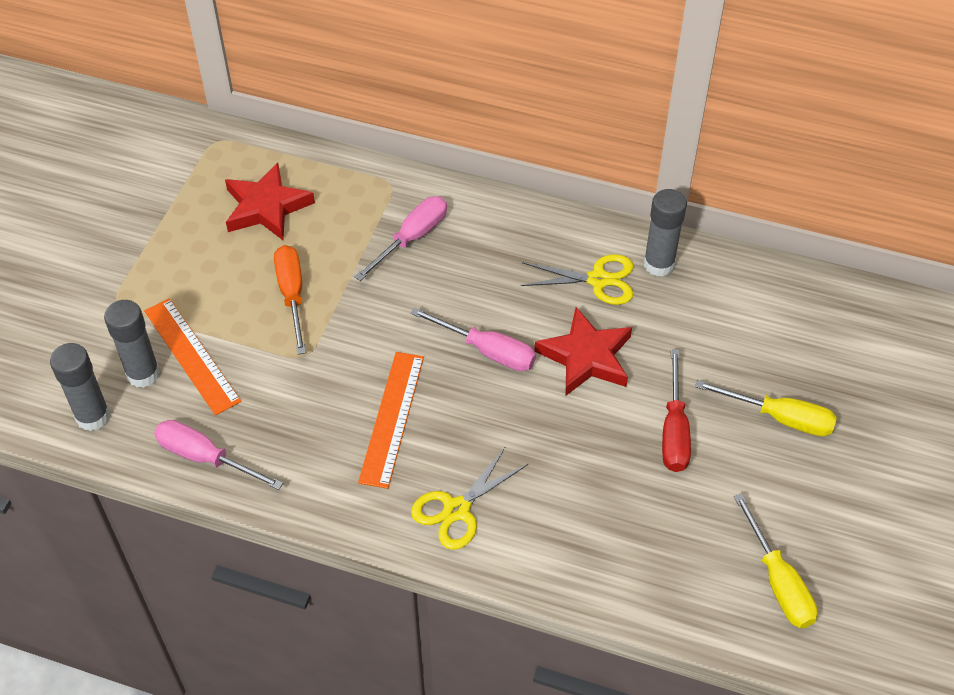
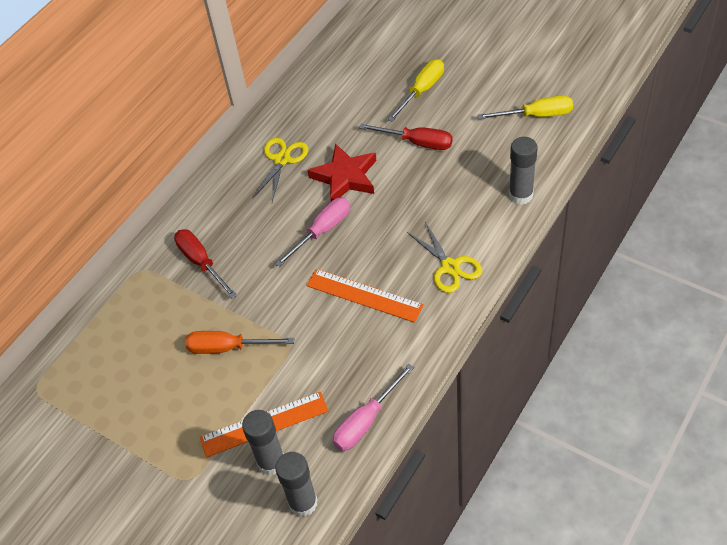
camera: 70 degrees left, 0 degrees up
(266, 207) = (128, 357): red star -> none
(412, 238) = (201, 262): pink screwdriver -> red screwdriver
(659, 264) = (280, 125): grey glue stick -> grey glue stick (520, 195)

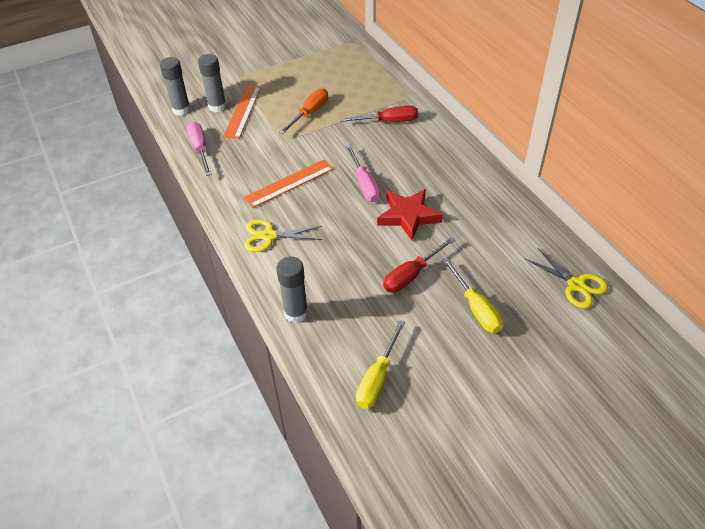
camera: 115 degrees right, 5 degrees down
(282, 160) = (456, 189): yellow scissors -> yellow scissors (576, 285)

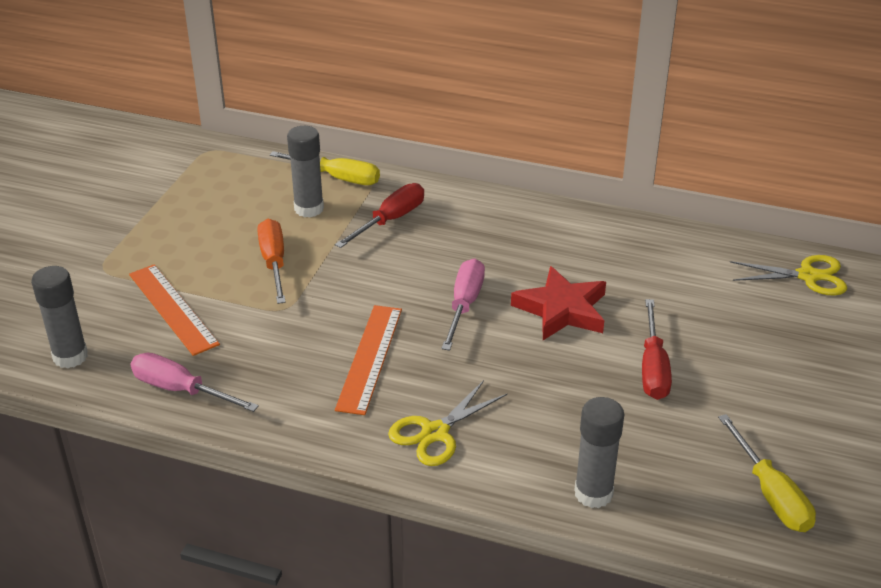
camera: 45 degrees left, 10 degrees down
(217, 106) = (123, 323): grey glue stick -> grey glue stick (309, 209)
(364, 184) = (464, 305): pink screwdriver -> pink screwdriver turned 105 degrees counterclockwise
(476, 308) = (758, 357): yellow screwdriver -> yellow screwdriver (338, 178)

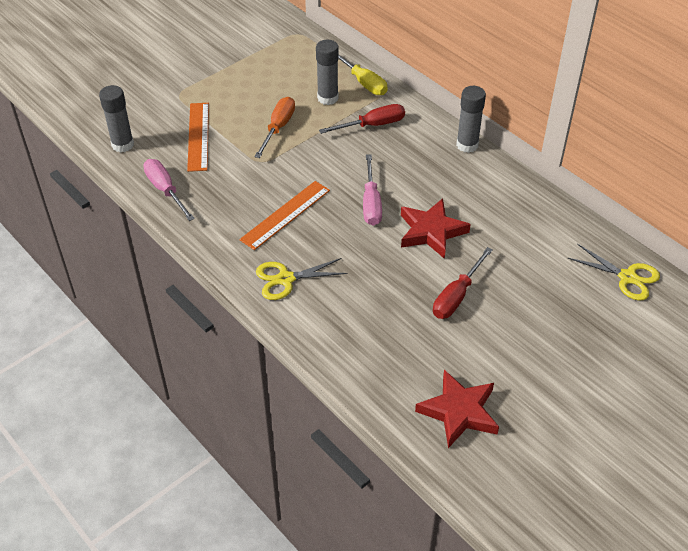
camera: 30 degrees right, 10 degrees up
(464, 305) = (371, 203): pink screwdriver -> pink screwdriver turned 135 degrees clockwise
(593, 493) = (347, 359): grey glue stick -> grey glue stick (467, 145)
(771, 494) = (459, 412): yellow screwdriver -> red star

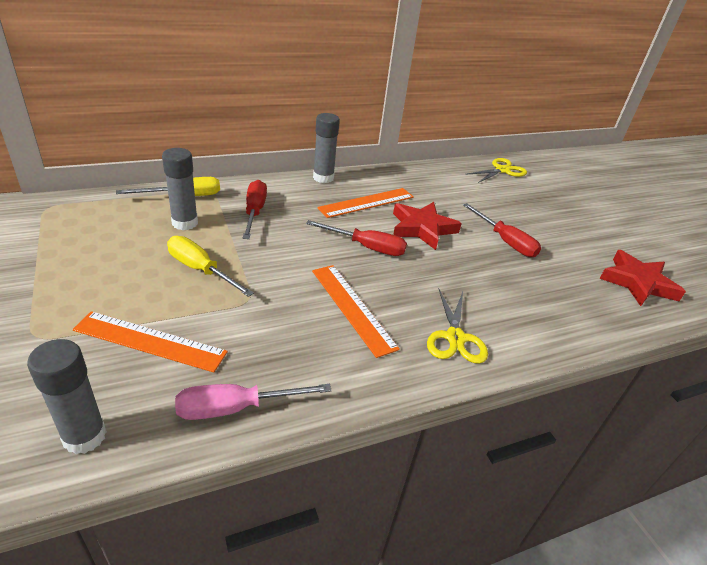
camera: 75 degrees left, 10 degrees down
(278, 128) = (200, 270): orange screwdriver -> yellow screwdriver
(371, 203) = (366, 247): pink screwdriver -> red screwdriver
(446, 185) = (367, 202): none -> orange ruler

